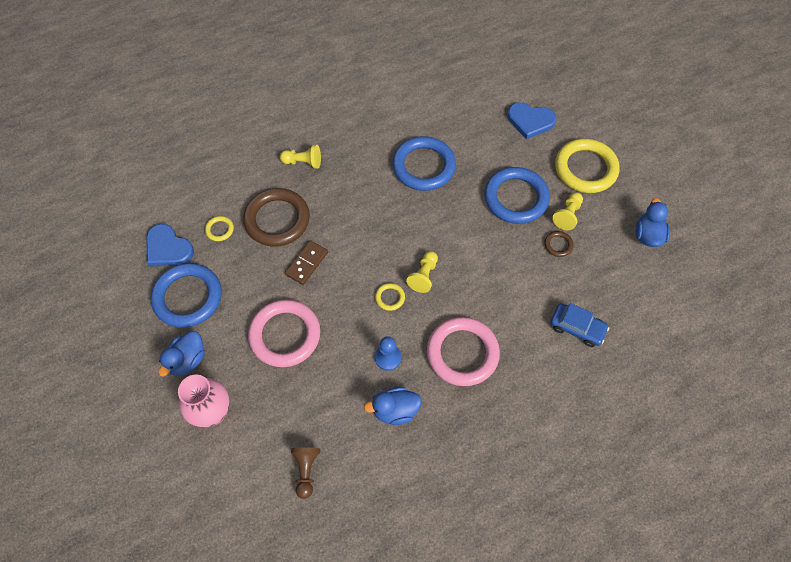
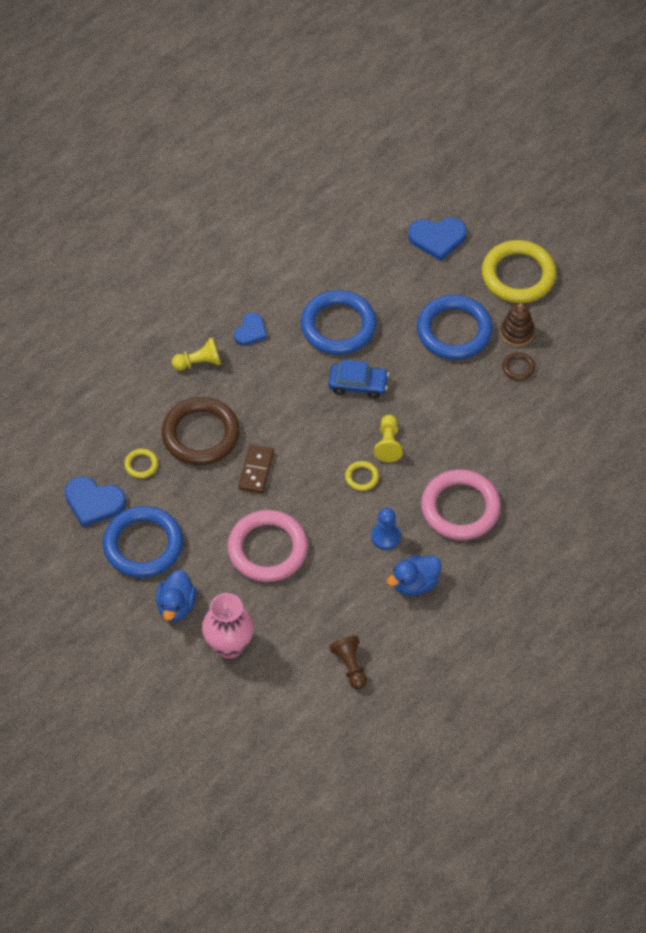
camera: 20 degrees left, 5 degrees down
(353, 150) = (250, 331): none -> blue heart
(567, 215) = (517, 333): yellow pawn -> brown stacking toy
(577, 328) = (568, 446): blue car -> blue car (358, 384)
(648, 235) = (609, 329): blue duck -> none

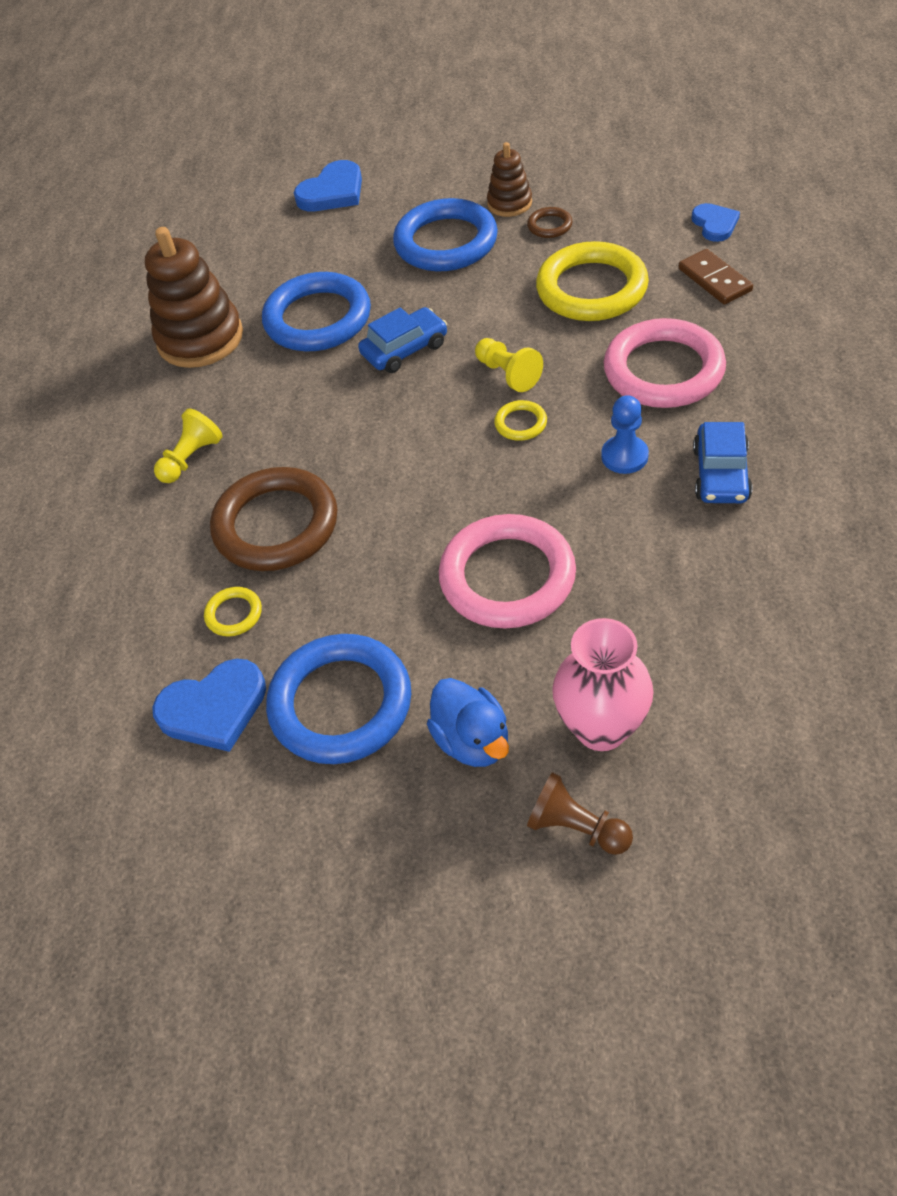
camera: 35 degrees left, 5 degrees down
(250, 331) = (221, 389): blue heart -> blue heart (715, 224)
(256, 470) = (390, 509): brown domino -> brown domino (714, 280)
(271, 288) = (200, 338): none -> brown stacking toy
(350, 666) = (776, 619): brown pawn -> brown pawn (576, 827)
(415, 584) = (720, 474): blue duck -> blue car
(518, 275) = (449, 166): yellow ring -> yellow ring (591, 289)

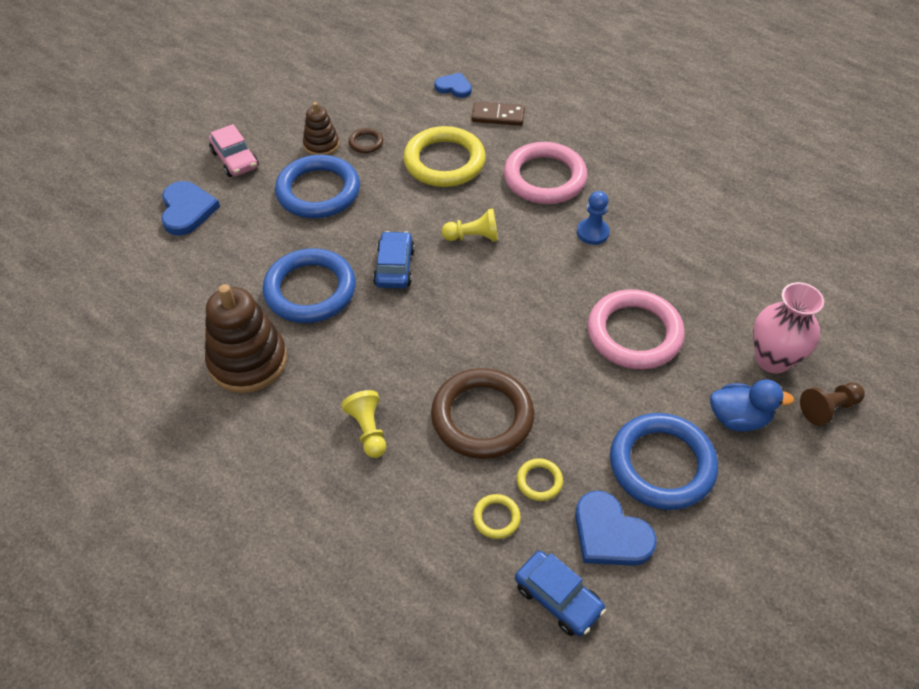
camera: 60 degrees left, 0 degrees up
(214, 708) = (610, 534): blue heart -> blue heart turned 120 degrees clockwise
(425, 173) = (235, 159): none -> pink car
(520, 423) = (520, 256): yellow ring -> yellow ring (496, 518)
(720, 474) = (643, 207): blue car -> blue car (558, 598)

